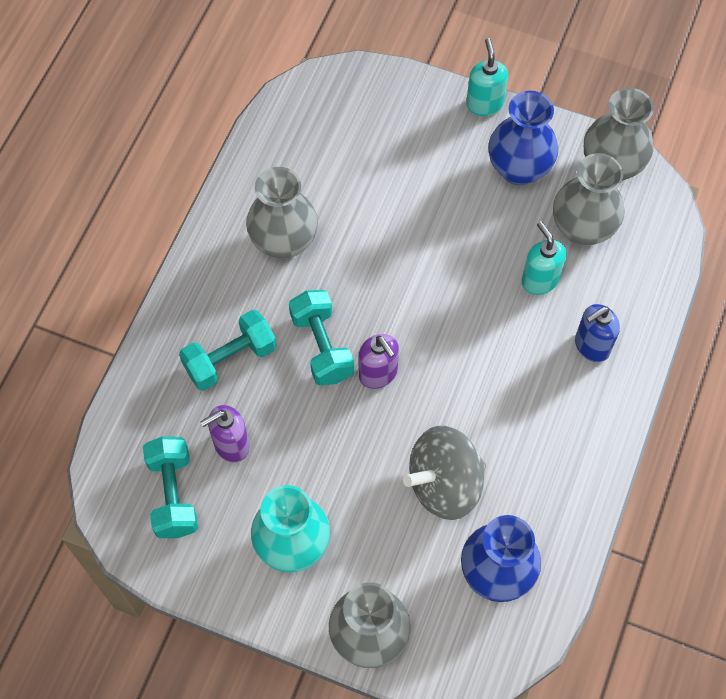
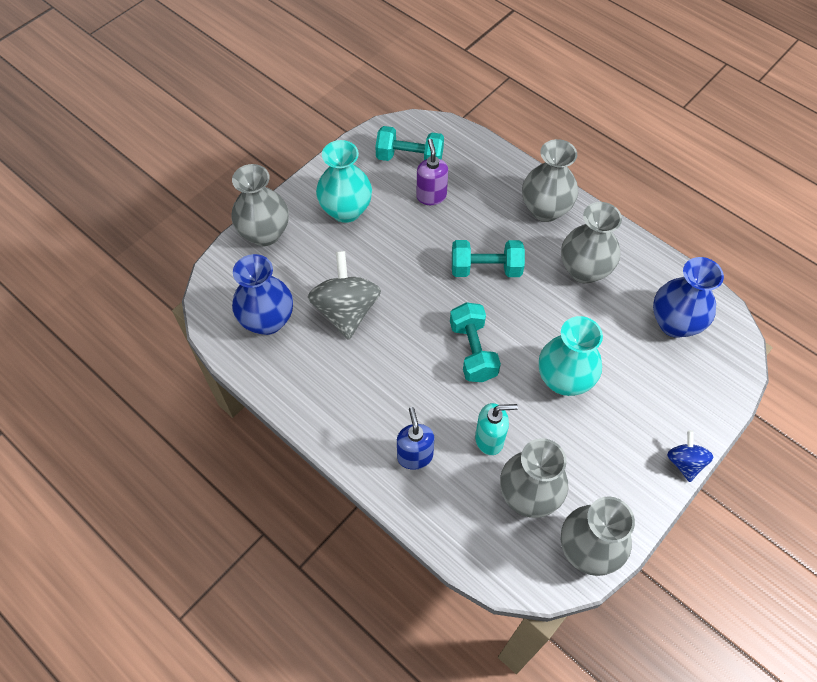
camera: 110 degrees right, 5 degrees down
(207, 305) = (545, 210): none -> grey vase
(230, 359) = (496, 212): turquoise dumbbell -> turquoise dumbbell (473, 351)
(378, 374) = (450, 297): purple soap dispenser -> none
(438, 228) = (564, 380): none -> turquoise vase
(484, 104) = (684, 462): turquoise soap dispenser -> blue spinning top
(519, 168) = (606, 465): blue vase -> blue vase (674, 323)

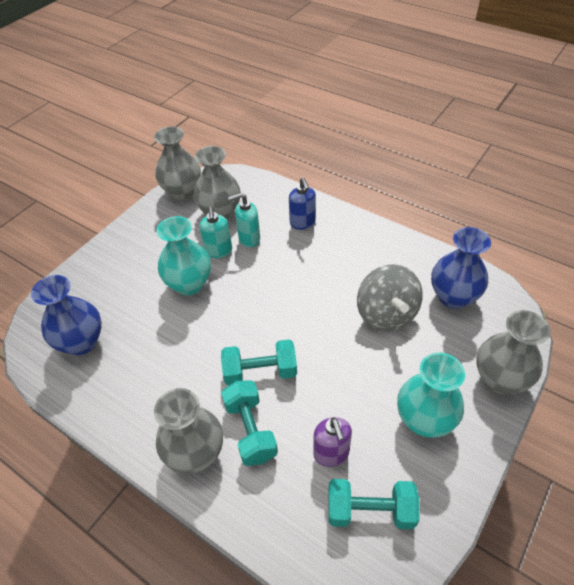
camera: 175 degrees right, 10 degrees down
(473, 351) = (267, 296): turquoise dumbbell -> turquoise dumbbell (250, 430)
(529, 425) = (218, 251): none -> turquoise soap dispenser
(584, 270) = (159, 383): grey vase -> none
(684, 462) = (105, 243): blue spinning top -> none

